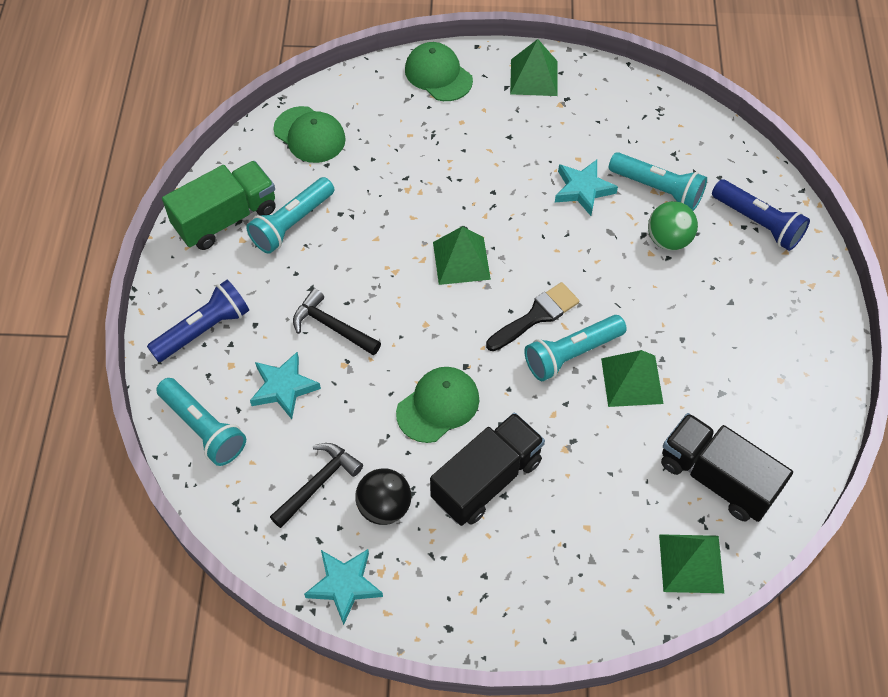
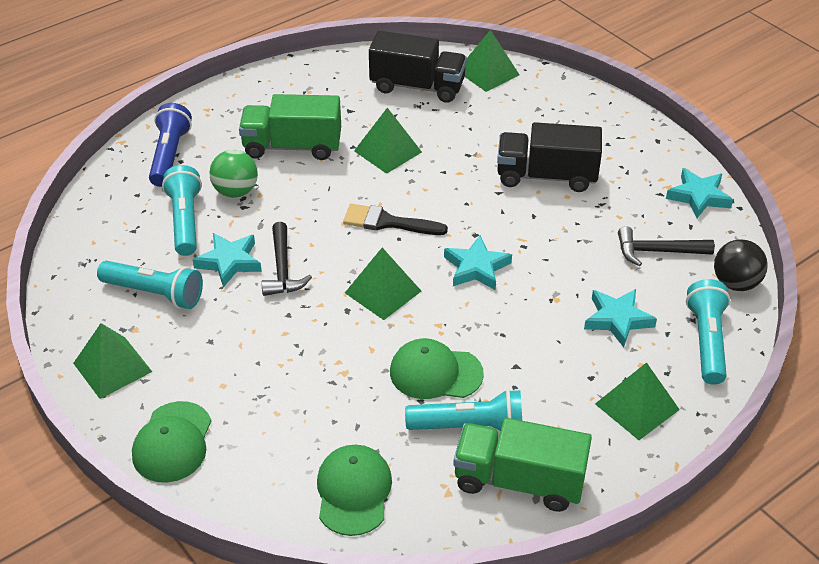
camera: 130 degrees left, 15 degrees down
(203, 330) = (637, 406): blue flashlight -> green pyramid
(332, 327) = (534, 327): black hammer -> black hammer (282, 269)
(384, 507) = (628, 210): black ball -> black ball (735, 283)
(428, 338) = (476, 267): none -> turquoise star
(438, 406) = (524, 229): green cap -> green cap (435, 373)
(571, 354) = (400, 188): turquoise flashlight -> turquoise flashlight (154, 293)
(699, 314) = (292, 146): none -> green truck
(716, 478) = (417, 86): black truck -> black truck turned 75 degrees counterclockwise

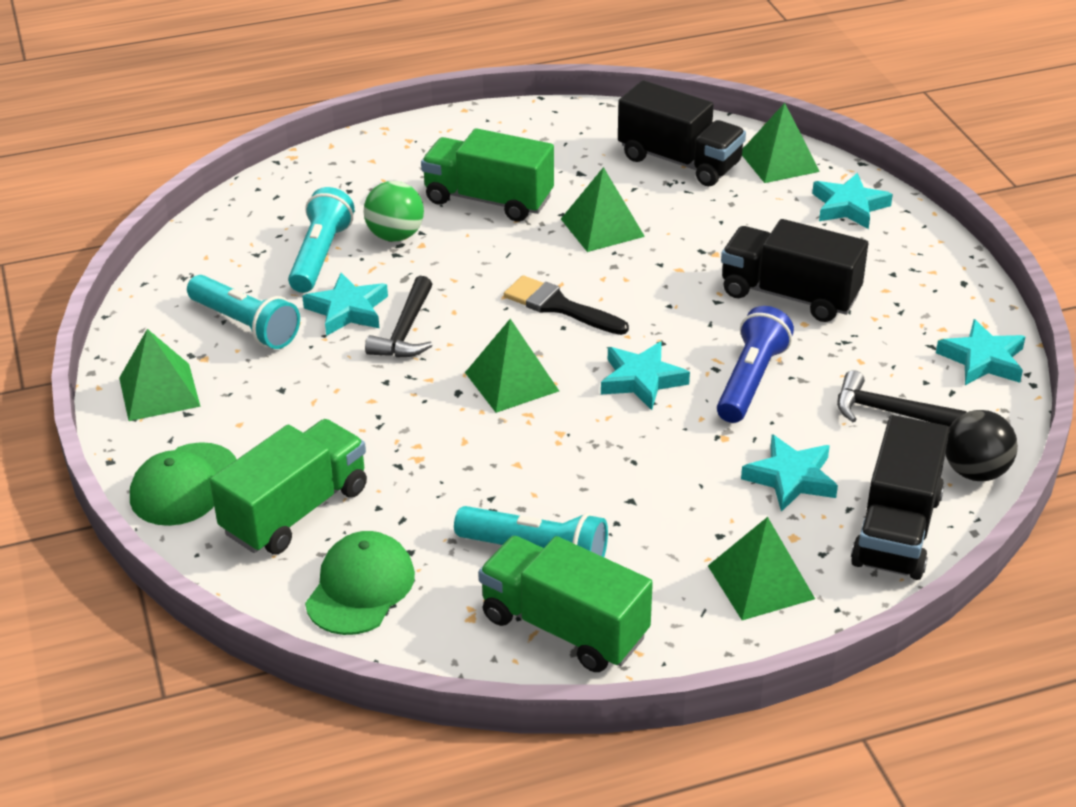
camera: 20 degrees right, 5 degrees down
(170, 155) = (339, 182): blue flashlight -> blue flashlight (751, 380)
(272, 441) = (295, 511): none -> green truck
(435, 373) = (527, 484): green cap -> none
(553, 98) = (849, 206): none -> turquoise star
(707, 341) = (896, 530): turquoise flashlight -> black truck

